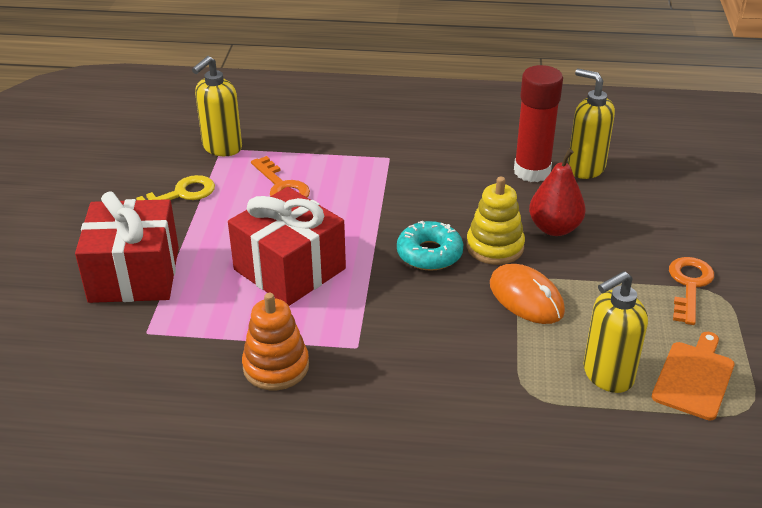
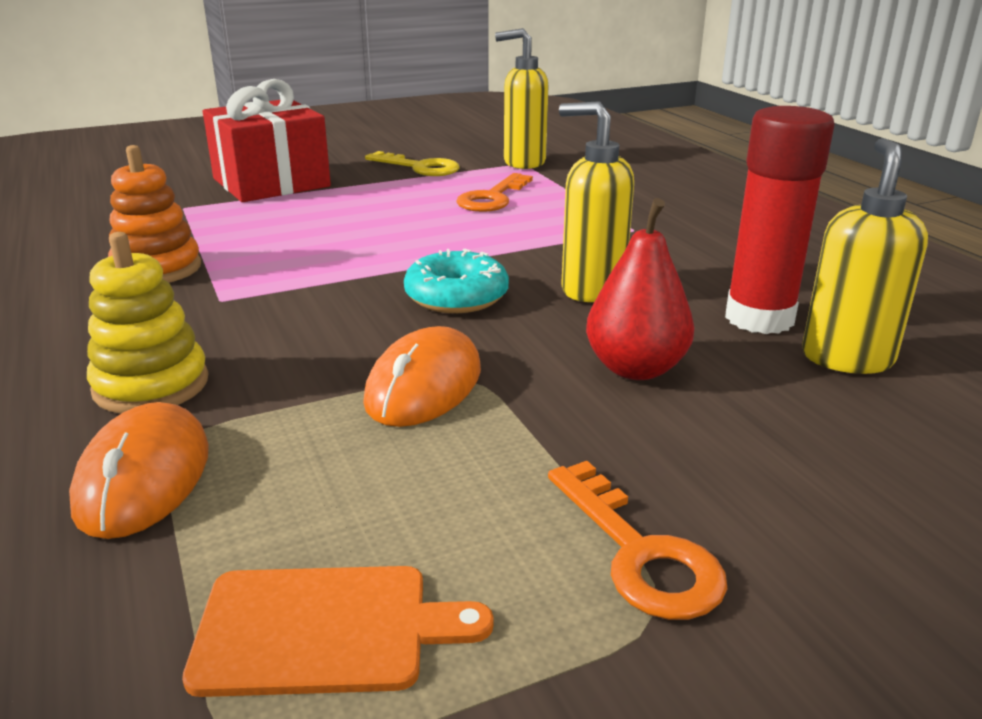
camera: 60 degrees right, 10 degrees down
(290, 269) = (342, 235): red gift -> none
(495, 247) = (525, 334): yellow stacking toy -> yellow stacking toy (151, 385)
(556, 411) = (143, 477): none -> orange mouse
(607, 375) = (268, 509): yellow soap dispenser -> yellow soap dispenser (592, 289)
(689, 285) = (640, 553): orange key -> orange key turned 75 degrees clockwise

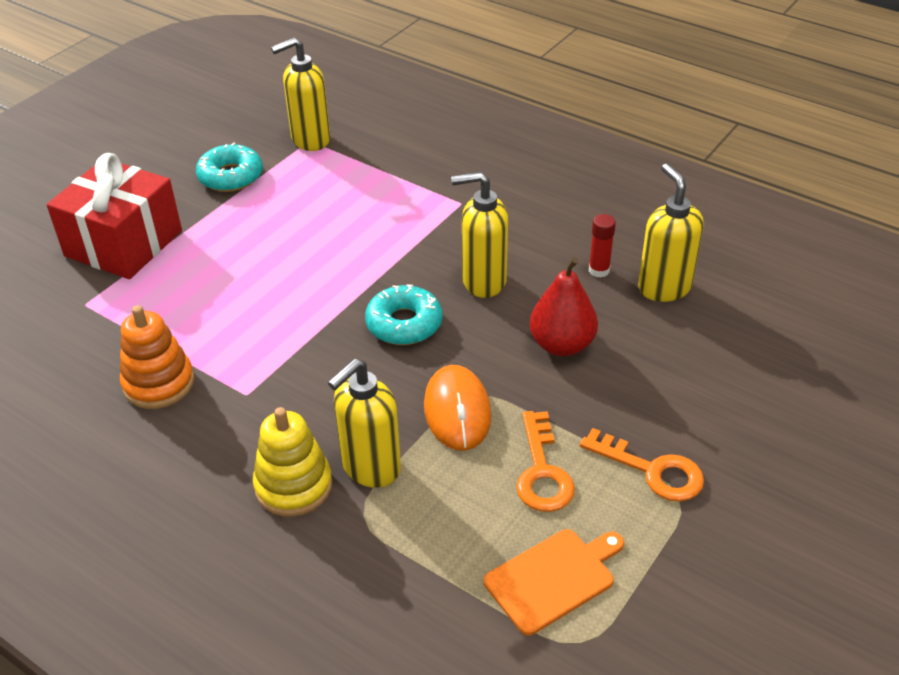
camera: 30 degrees left, 15 degrees up
(143, 477) = (371, 547): orange mouse -> none
(253, 400) = (370, 467): none -> yellow soap dispenser
(420, 167) = (230, 176): yellow key -> turquoise donut
(492, 198) = (328, 200): orange key -> orange key (542, 472)
(759, 318) = (599, 270): red glue stick -> red glue stick, size x0.47

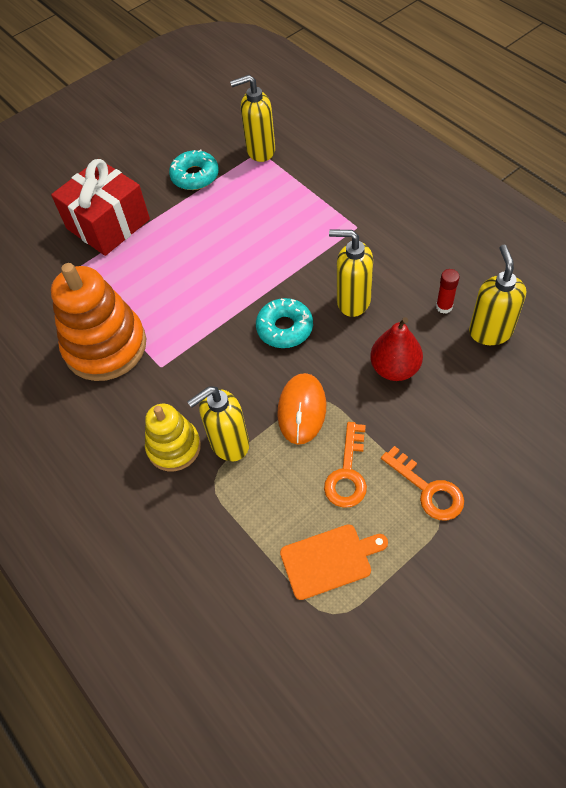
camera: 20 degrees right, 15 degrees up
(159, 383) = (105, 346): orange stacking toy -> orange stacking toy, size x1.68

